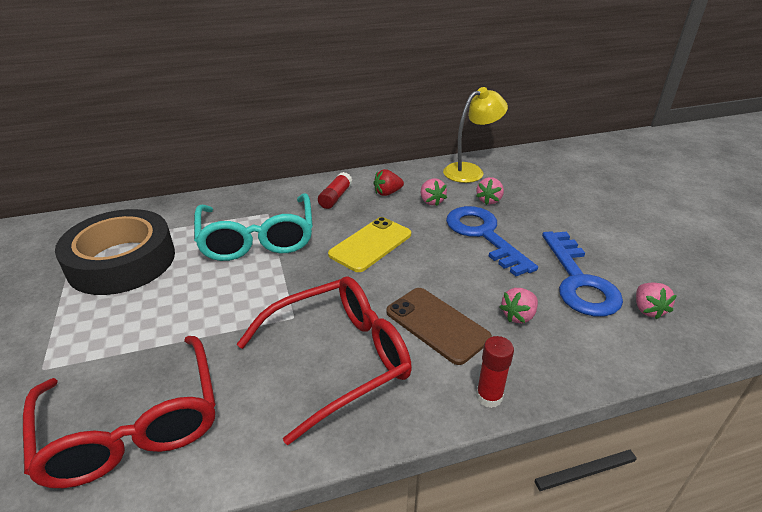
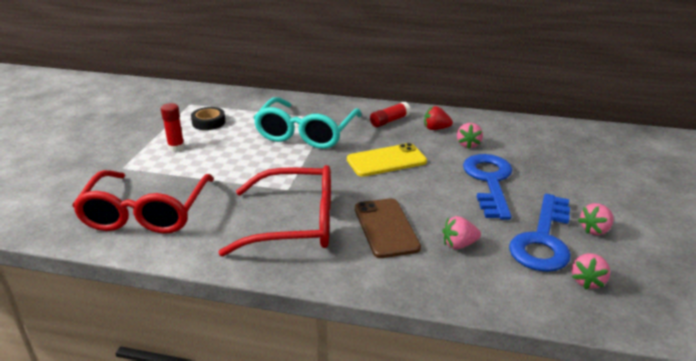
camera: 30 degrees right, 5 degrees down
(122, 261) = (208, 122): black tape -> black tape, size x0.43
(470, 171) = (530, 131): yellow lamp -> none
(489, 200) = (523, 157): pink strawberry -> pink strawberry (595, 230)
(489, 397) = (380, 284): red glue stick -> red glue stick (176, 147)

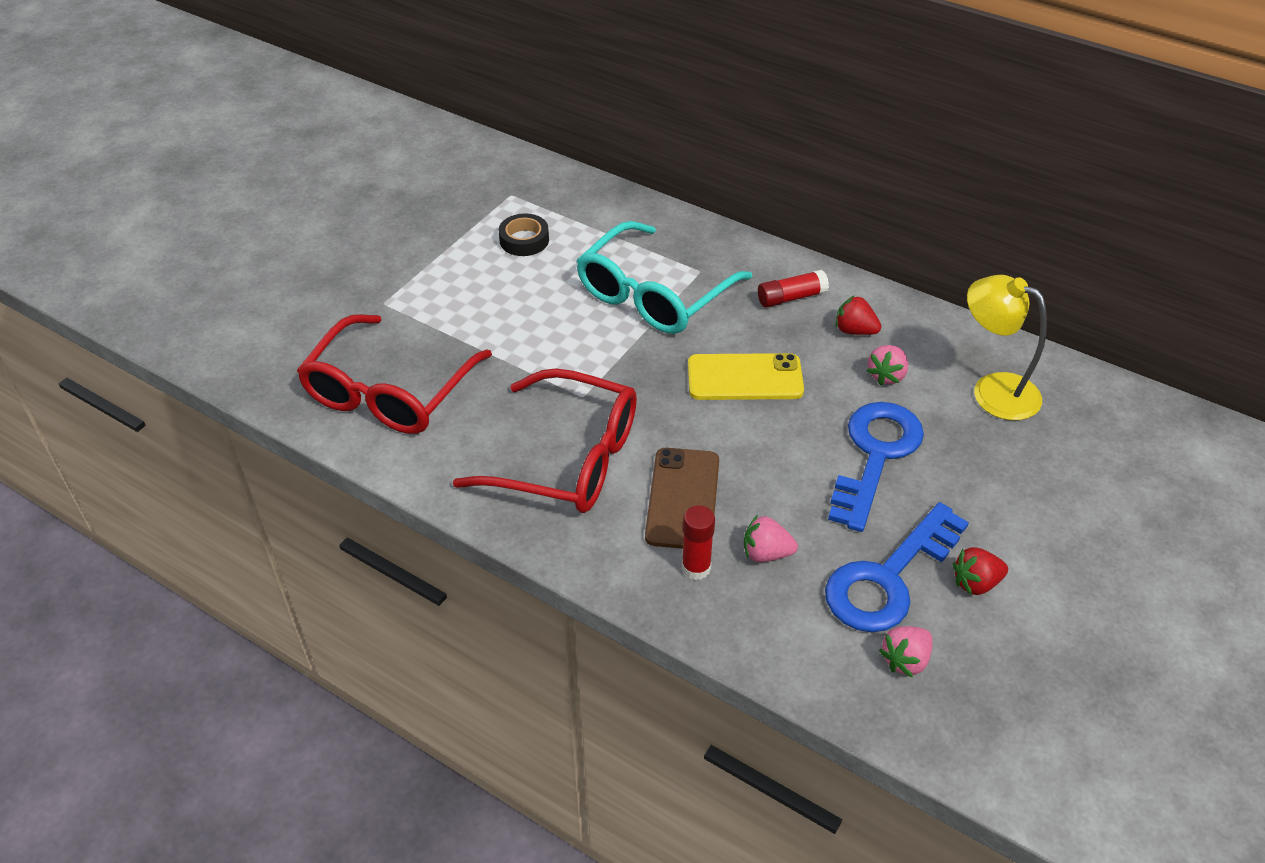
camera: 20 degrees right, 15 degrees up
(176, 147) = (463, 281): red glue stick -> red glue stick (696, 568)
(531, 140) = (993, 390): none -> yellow lamp
(595, 230) = (975, 583): pink strawberry -> red strawberry

